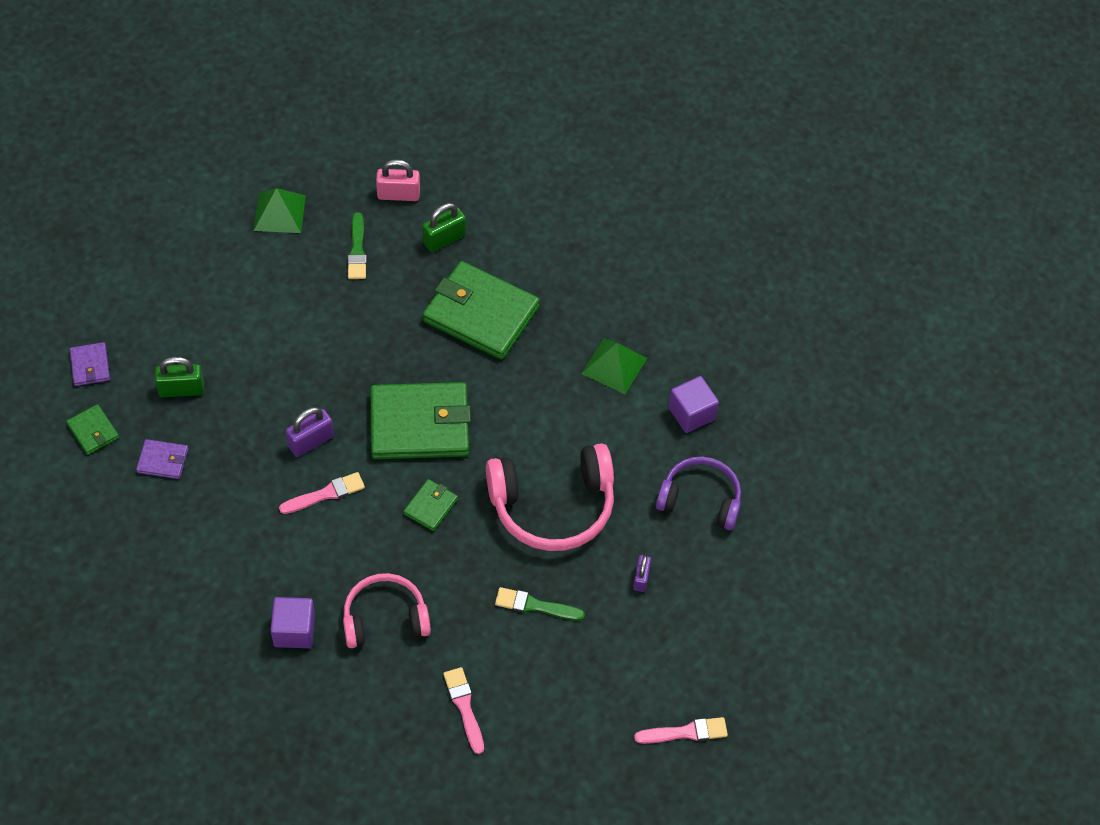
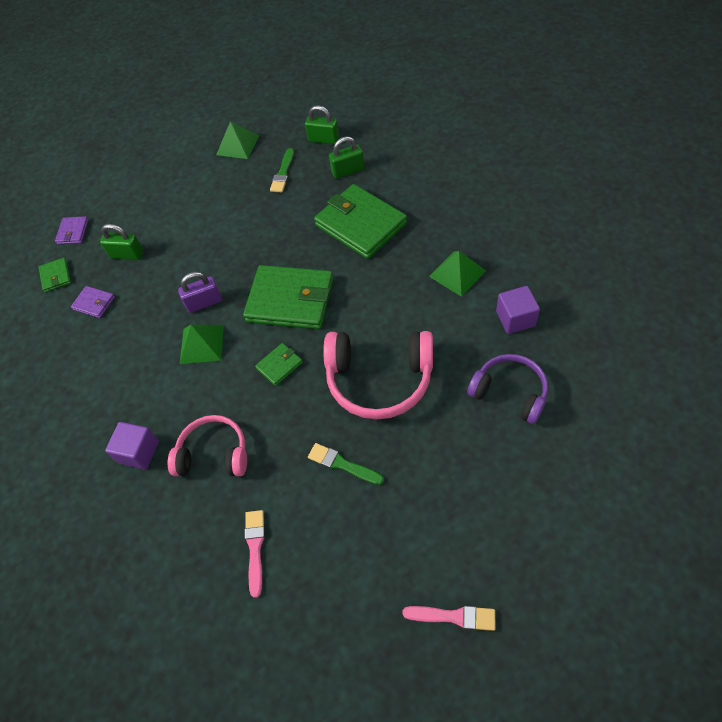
camera: 25 degrees right, 0 degrees up
(326, 494) = (202, 344): pink brush -> green pyramid
(398, 195) = (324, 139): pink padlock -> green padlock
(641, 578) = (442, 455): purple padlock -> none

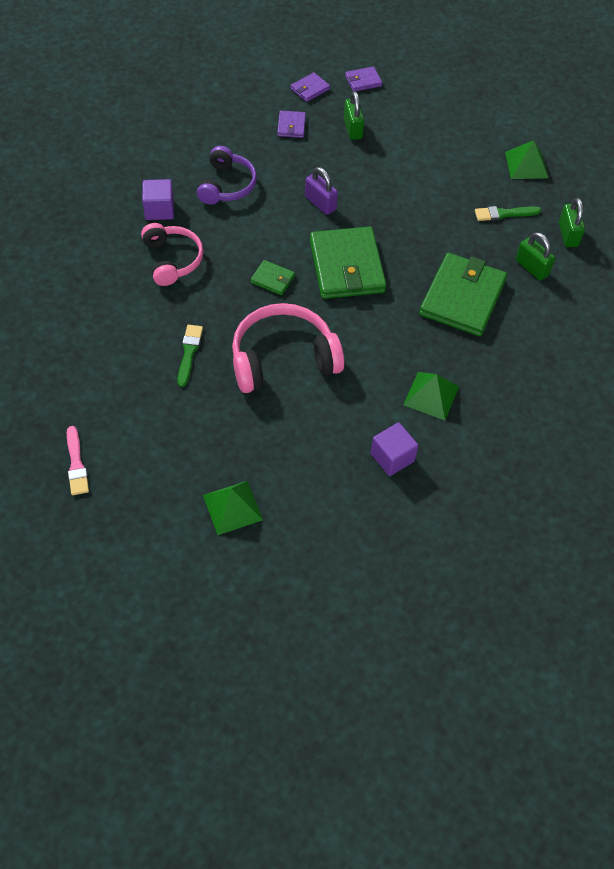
camera: 60 degrees right, 0 degrees up
(56, 276) = (310, 89): green wallet -> purple wallet
(202, 344) = (276, 216): green pyramid -> green pyramid (232, 507)
(255, 548) = (99, 313): pink brush -> none
(379, 379) = (283, 359): pink headphones -> pink headphones turned 90 degrees clockwise
(510, 392) = (303, 467): purple headphones -> purple headphones (226, 185)

